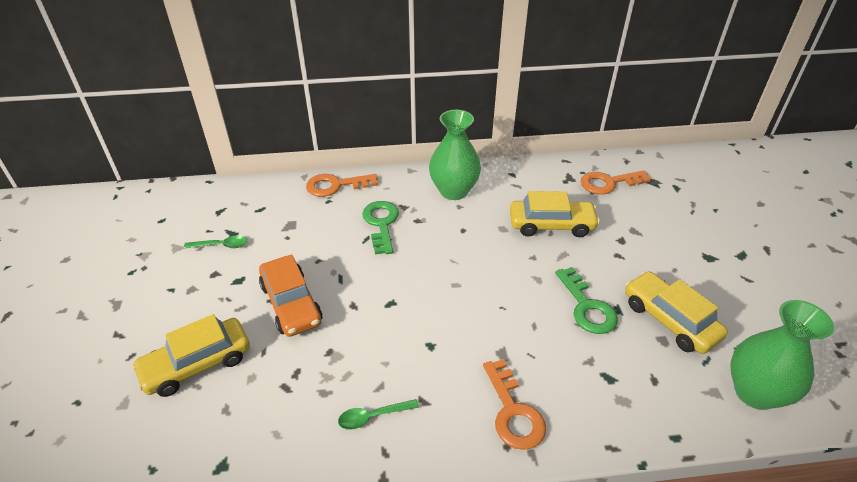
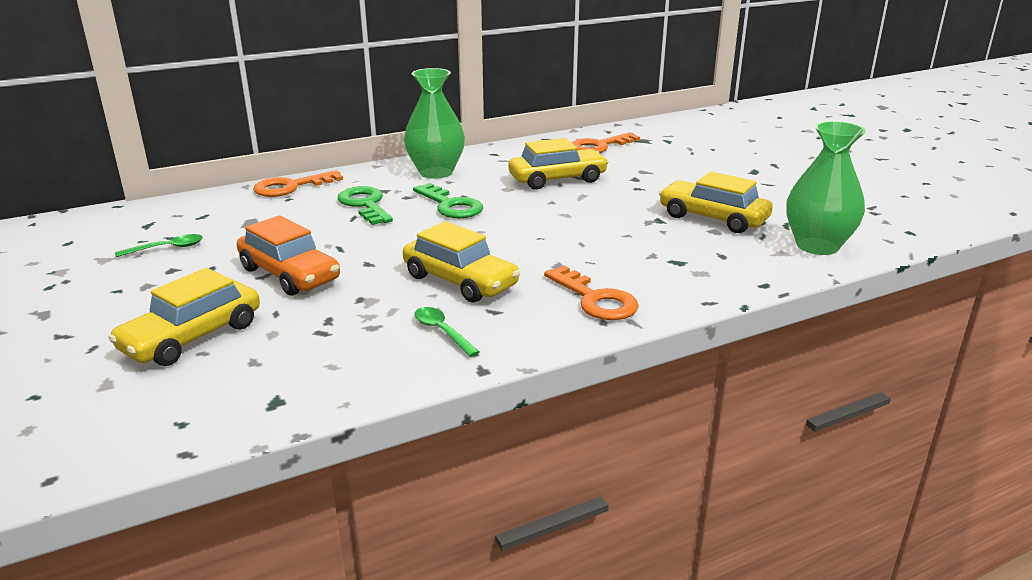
camera: 20 degrees left, 15 degrees down
(373, 416) = (442, 331): green spoon -> green spoon turned 90 degrees clockwise
(413, 351) = (460, 281): none -> yellow car
(587, 307) = (627, 223): green key -> green key (450, 205)

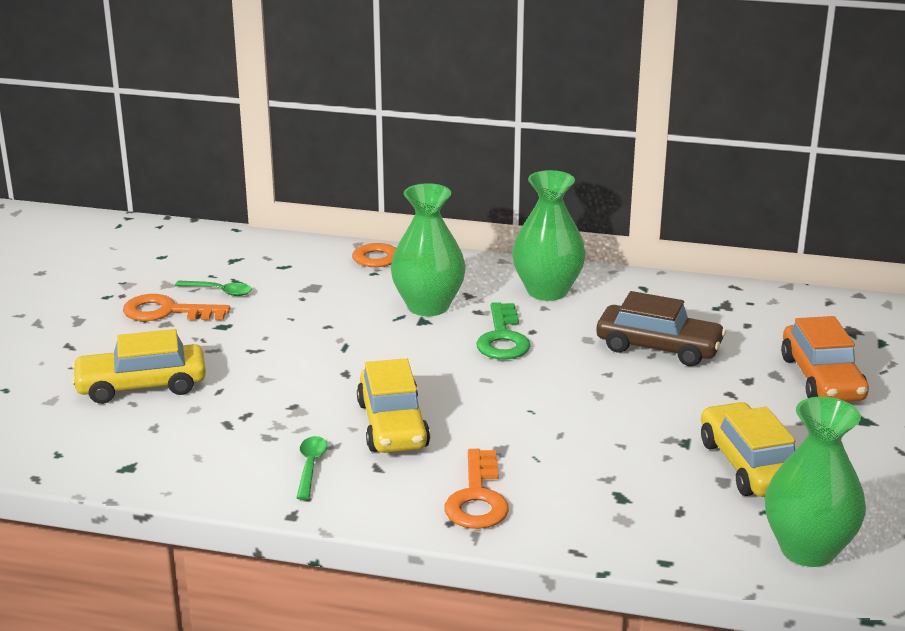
camera: 40 degrees right, 0 degrees up
(289, 274) = (273, 357): orange car -> orange car (822, 378)
(365, 205) = (428, 306): green key -> green vase
(557, 179) = (658, 347): yellow car -> brown car
(599, 146) = (780, 320): orange key -> orange key (167, 311)

